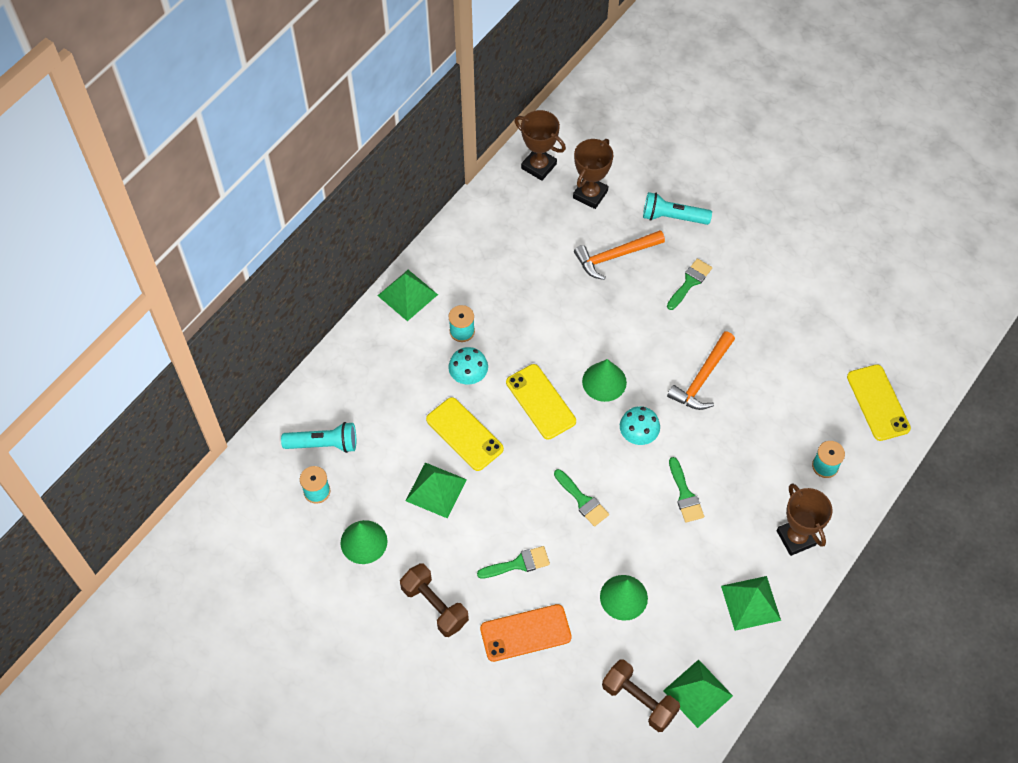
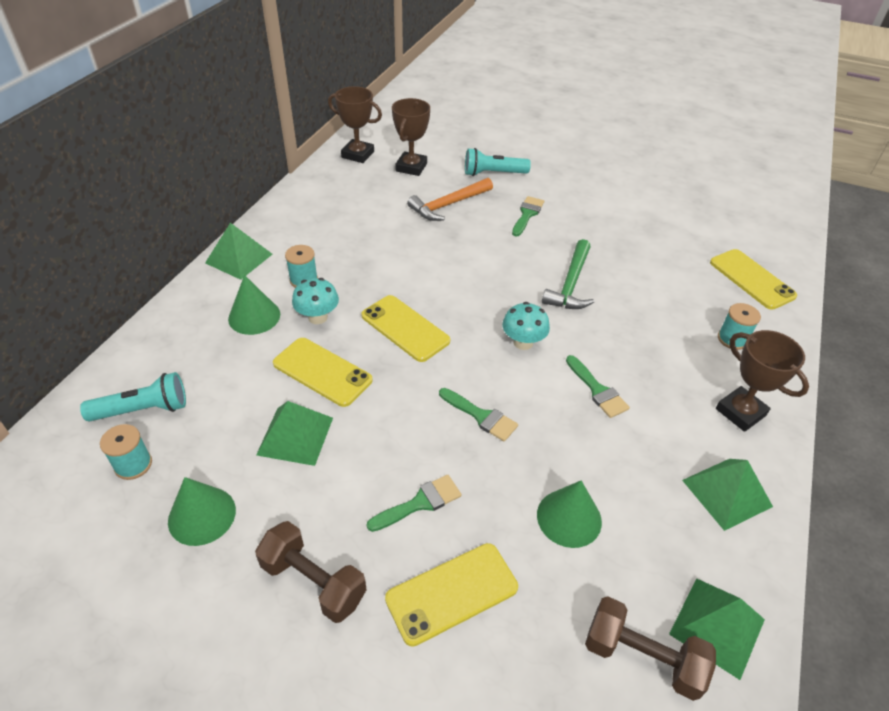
camera: 15 degrees left, 15 degrees down
(525, 633) = (452, 593): orange phone -> yellow phone
(604, 381) = (469, 301): green cone -> green cone (254, 316)
(702, 378) = (571, 284): orange hammer -> green hammer

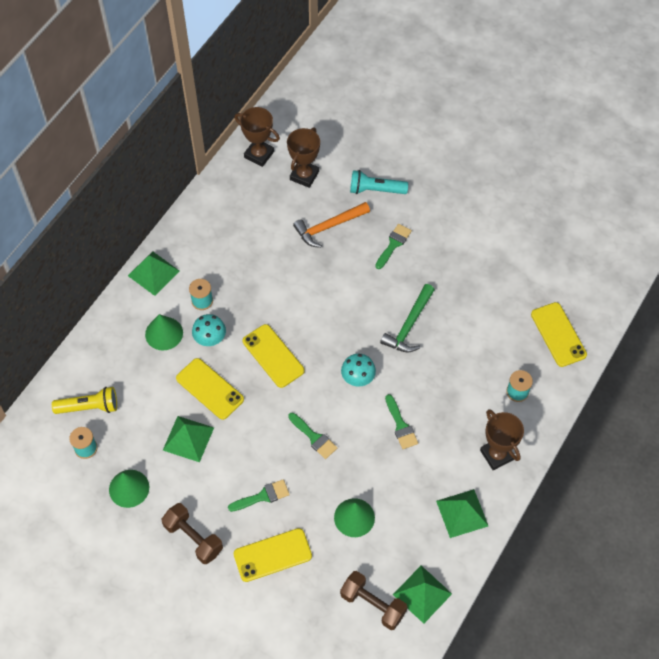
camera: 10 degrees right, 15 degrees up
(143, 409) = (89, 407): turquoise flashlight -> yellow flashlight

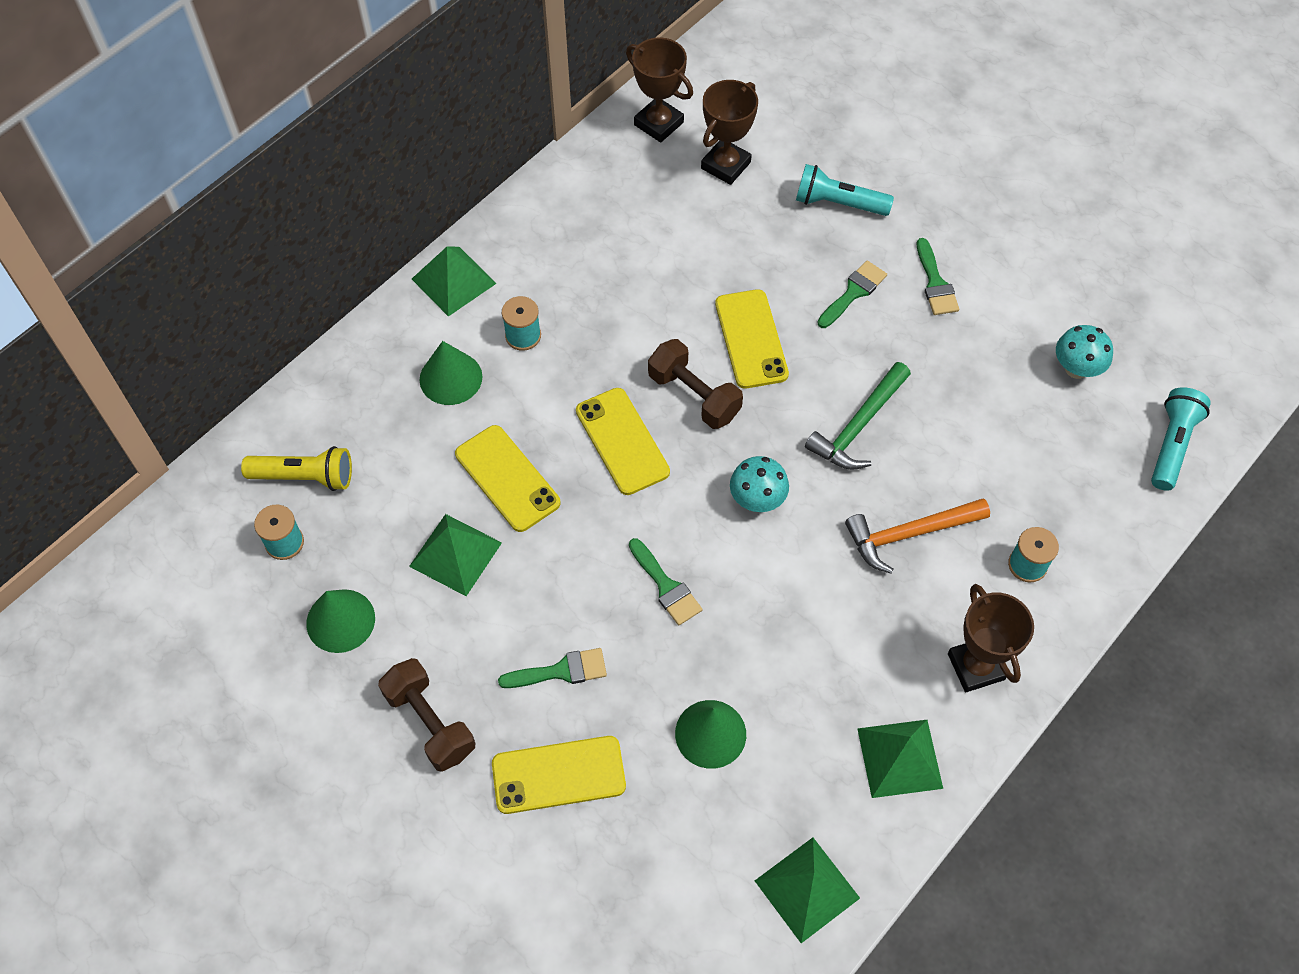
camera: 10 degrees right, 0 degrees up
(210, 339) = (524, 398): turquoise mushroom -> turquoise mushroom (1076, 368)
(329, 227) = (751, 250): orange hammer -> orange hammer (909, 534)
(373, 604) = (717, 892): brown dumbbell -> brown dumbbell (694, 395)
(401, 425) = (817, 590): green brush -> green brush (935, 283)
(558, 334) = (1112, 480): yellow phone -> yellow phone (751, 339)
(589, 308) = (1172, 445): none -> turquoise flashlight

